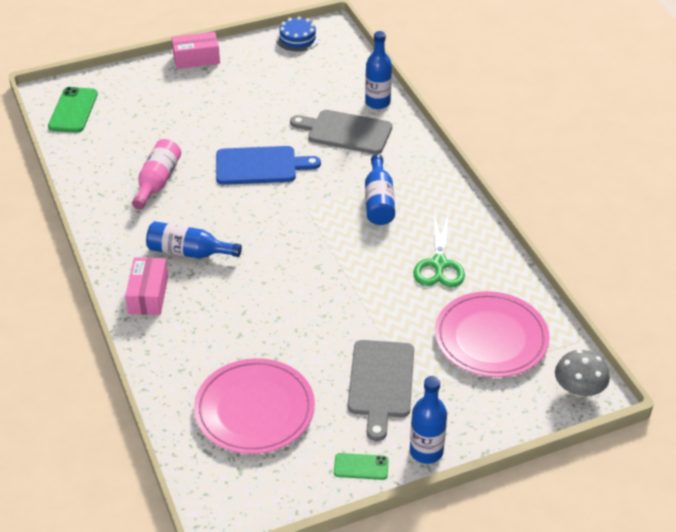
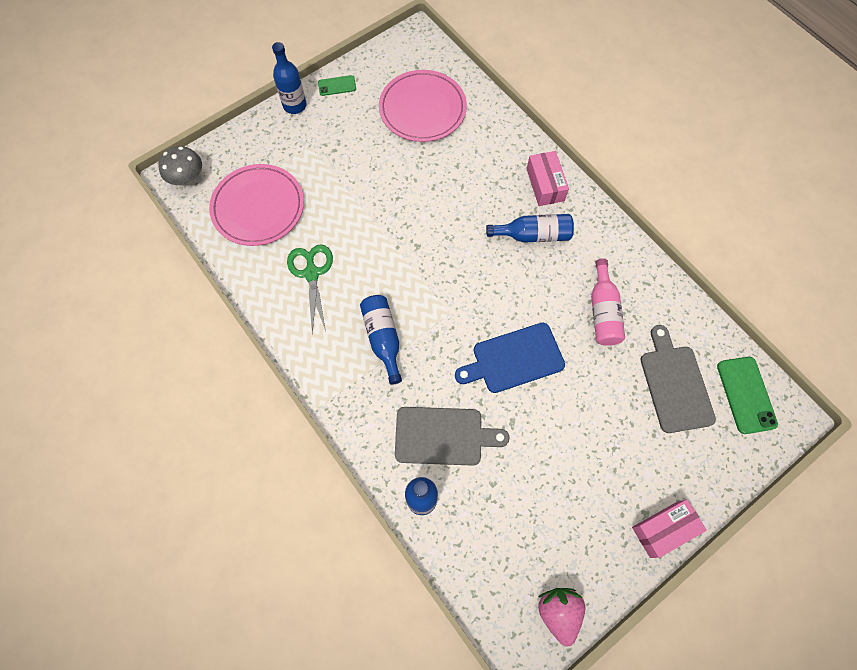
camera: 165 degrees right, 25 degrees up
(297, 38) = (558, 612): blue cake -> pink strawberry
(381, 383) = (337, 149): grey cutting board -> grey cutting board (675, 384)

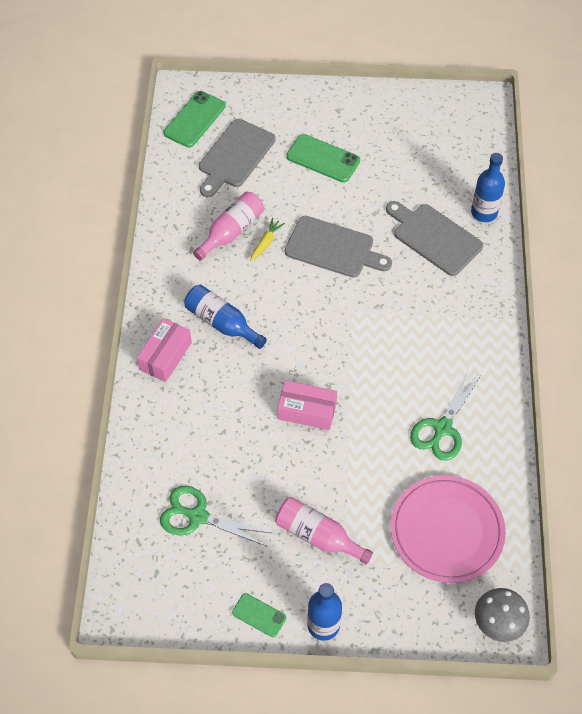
camera: 140 degrees left, 10 degrees down
(339, 148) = (318, 535): none -> pink bottle
(383, 338) = (423, 332): blue bottle -> none
(422, 109) = (198, 516): pink plate -> green scissors
(514, 359) = (333, 248): blue cutting board -> grey cutting board
(558, 612) = (445, 104): pink strawberry -> none
(568, 323) = (266, 242): none -> yellow carrot
(605, 443) = (323, 158): none -> green phone
(663, 529) = (335, 96): pink box -> pink box (307, 411)

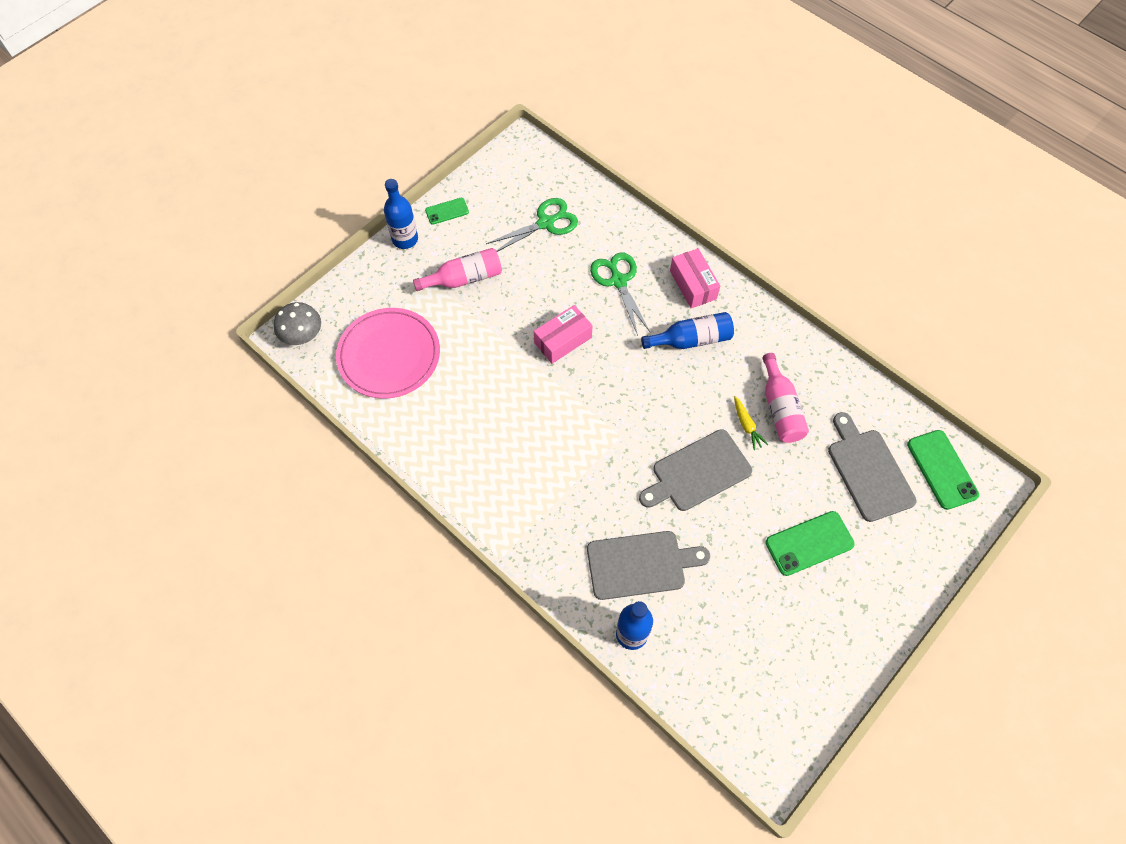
camera: 130 degrees right, 5 degrees up
(442, 428) = (463, 417): green scissors -> green scissors (618, 281)

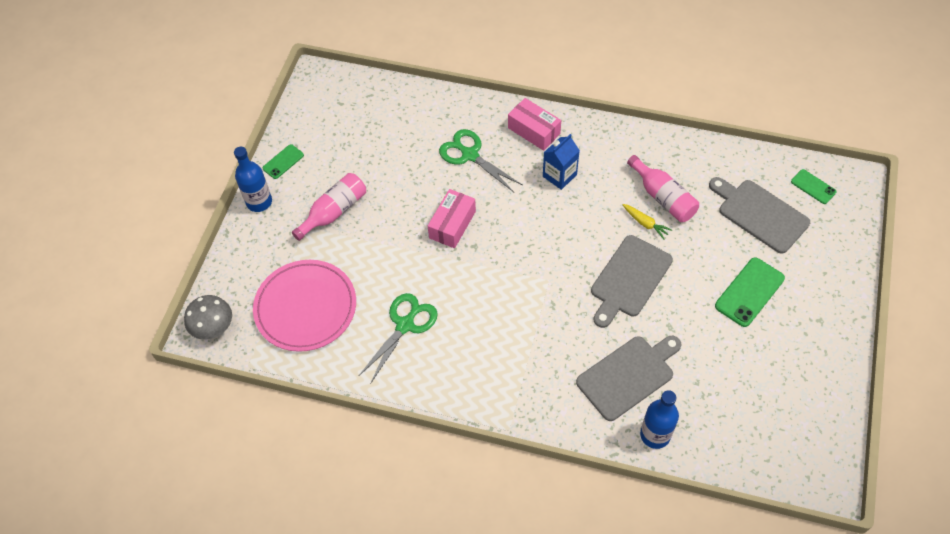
camera: 25 degrees left, 5 degrees down
(545, 223) = (378, 134): green scissors -> green scissors (405, 325)
(691, 340) = (559, 175): blue bottle -> blue carton
(942, 469) = (813, 187): green phone -> green phone, size x0.59

